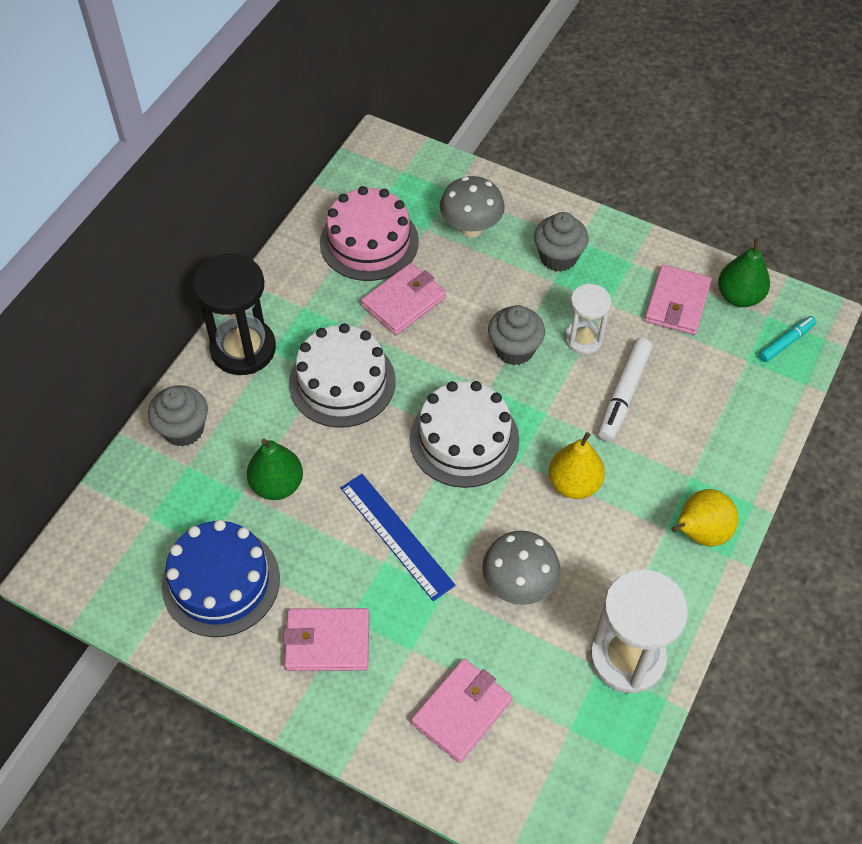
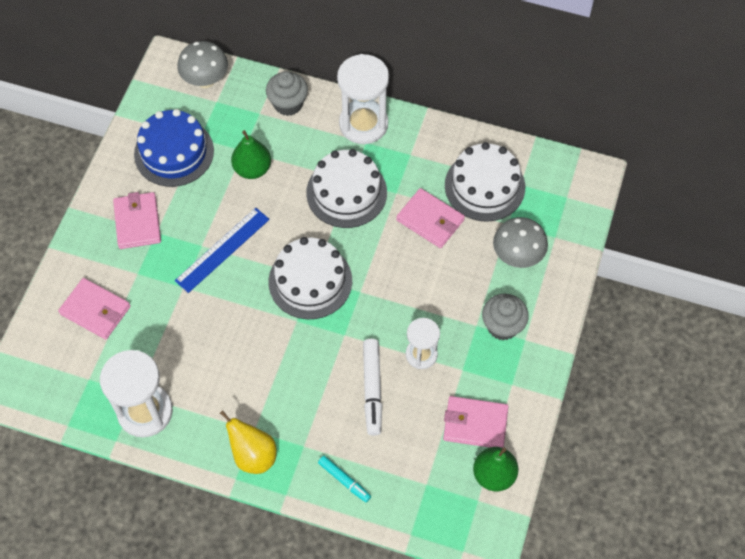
camera: 80 degrees right, 5 degrees up
(243, 349) = (363, 124): black hourglass -> white hourglass
(369, 242) = (484, 186): pink cake -> white cake
(514, 349) = (400, 305): grey cupcake -> none
(518, 585) = (193, 333): grey mushroom -> grey mushroom (205, 80)
(574, 484) = (283, 361): yellow pear -> none
(623, 394) = (372, 389): white marker -> white marker turned 105 degrees counterclockwise
(786, 342) = (452, 516): turquoise marker -> turquoise marker (344, 480)

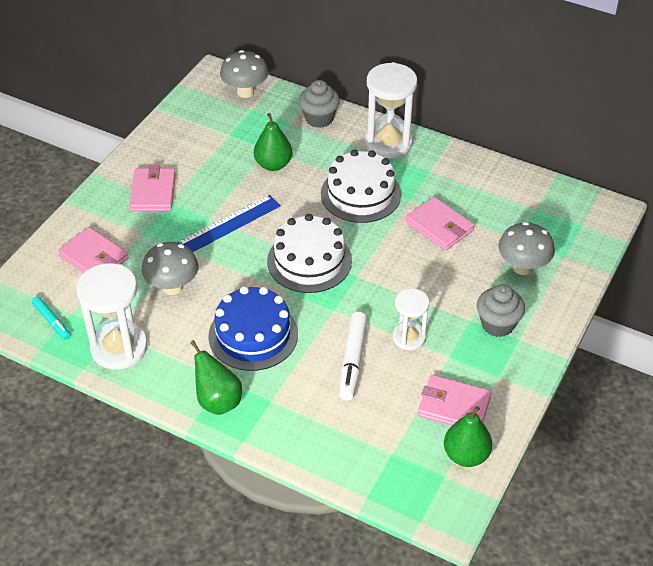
camera: 10 degrees right, 15 degrees down
(174, 152) = (202, 143): blue cake -> blue cake (253, 335)
(182, 333) = (172, 287): none -> grey mushroom
(253, 455) = (218, 401): yellow pear -> green pear
(344, 480) = (307, 437): turquoise marker -> turquoise marker (52, 321)
(484, 186) = (499, 205): white cake -> none

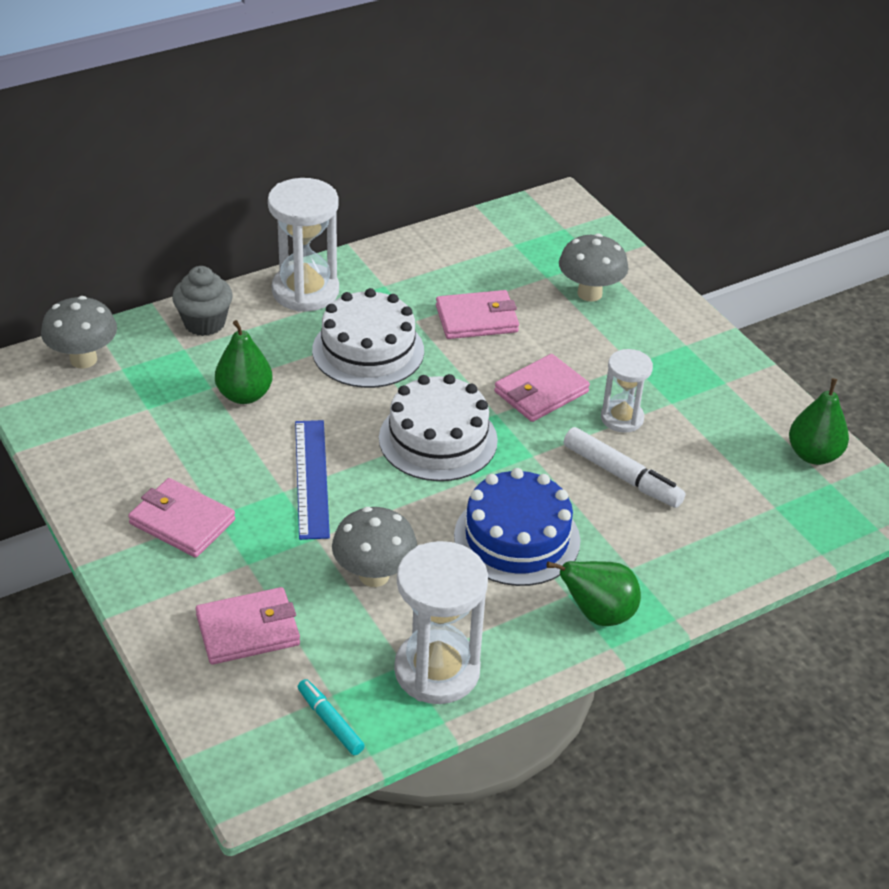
camera: 60 degrees left, 5 degrees down
(52, 321) = (330, 721): turquoise marker -> turquoise marker turned 120 degrees counterclockwise
(454, 406) = (742, 432): pink wallet -> pink wallet (541, 392)
(497, 324) = (654, 348): grey cupcake -> none

